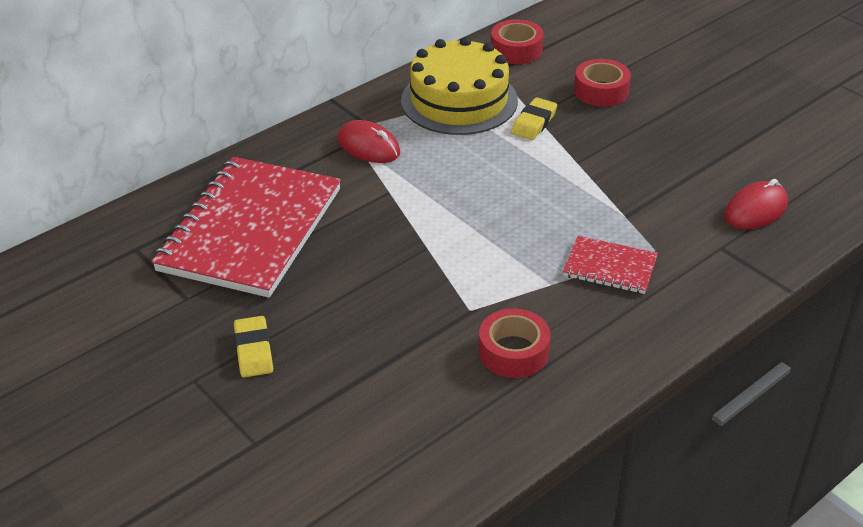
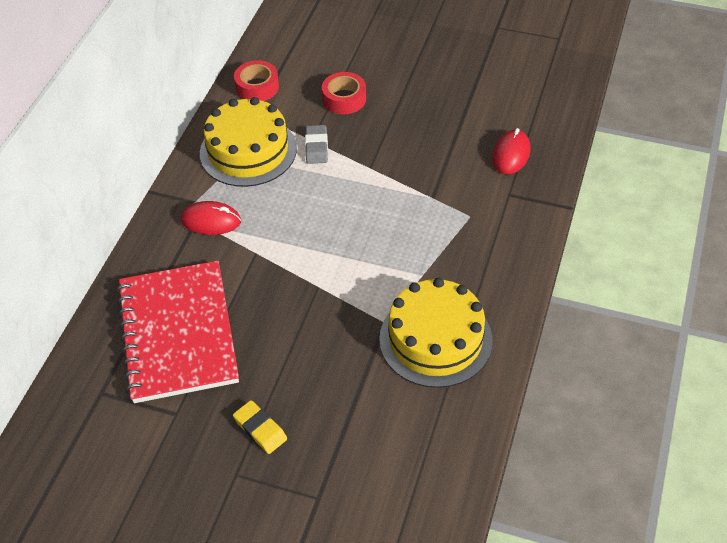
camera: 30 degrees left, 10 degrees up
(513, 352) = (435, 339): red tape -> yellow cake
(534, 123) = (316, 147): yellow eraser -> grey eraser
(610, 267) = (451, 243): red notebook -> none

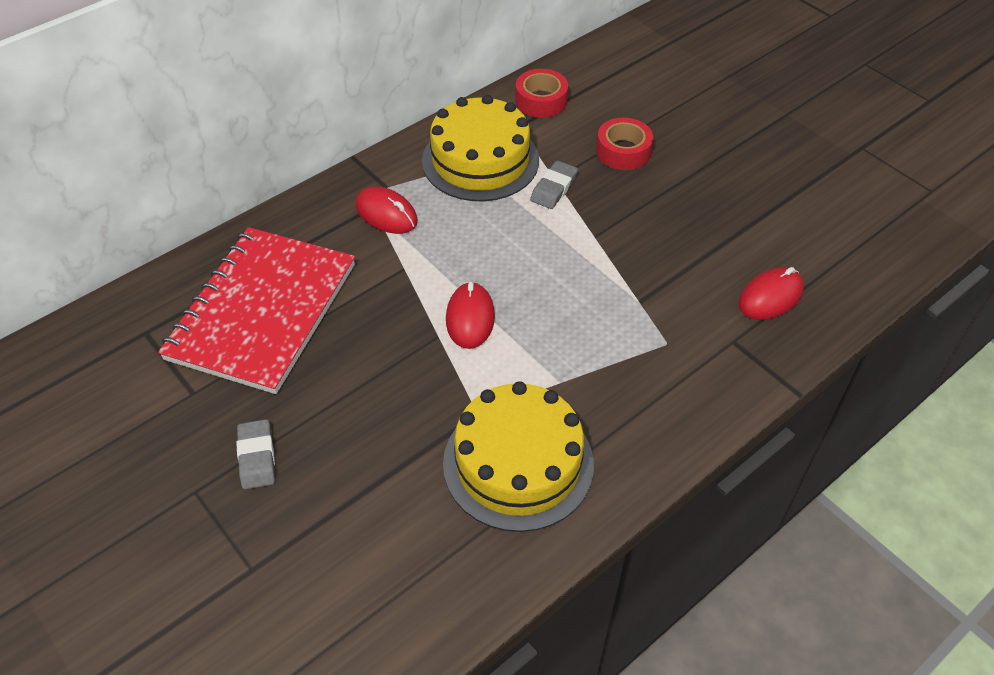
camera: 30 degrees right, 0 degrees up
(260, 429) = (257, 457): yellow eraser -> grey eraser
(330, 264) = (470, 318): none -> red mouse

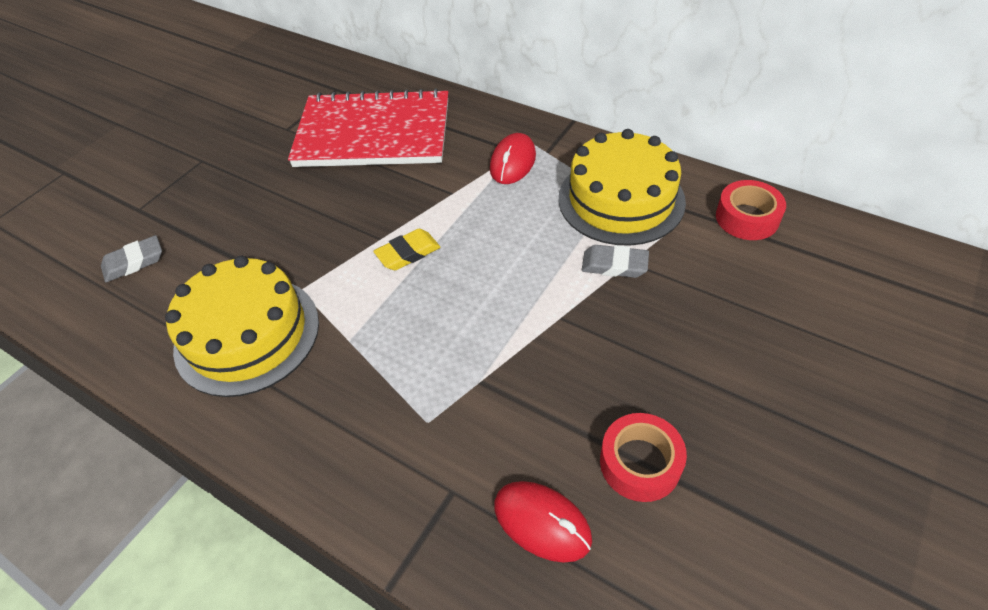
camera: 75 degrees right, 0 degrees up
(257, 457) = (234, 178): grey eraser -> grey eraser (134, 262)
(470, 318) = (408, 253): red mouse -> yellow eraser
(623, 151) = (714, 309): red tape -> red tape (640, 463)

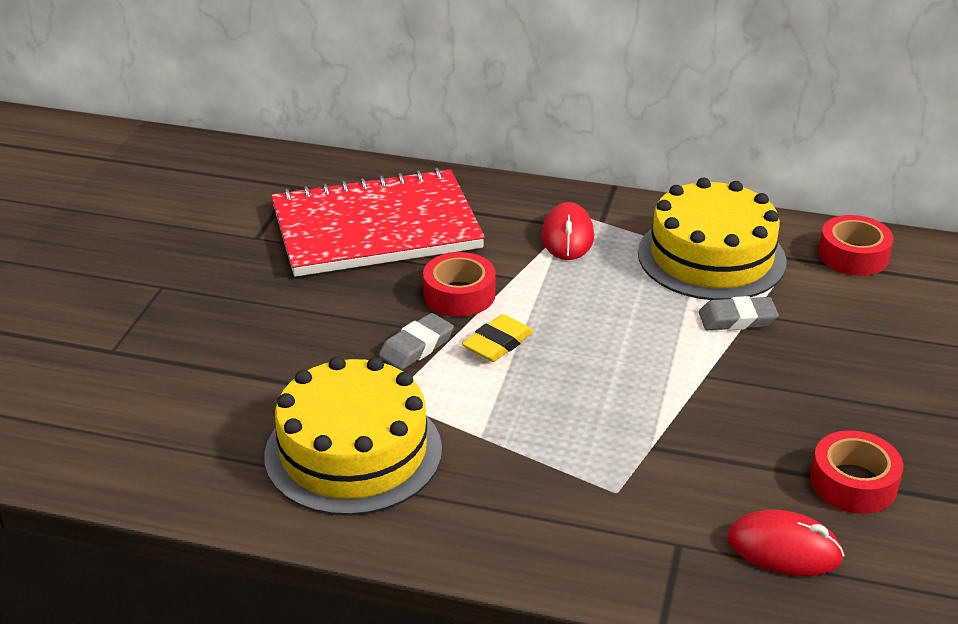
camera: 20 degrees left, 15 degrees down
(134, 262) = (150, 406): grey eraser -> grey eraser (416, 346)
(402, 202) = (459, 295): none -> red tape

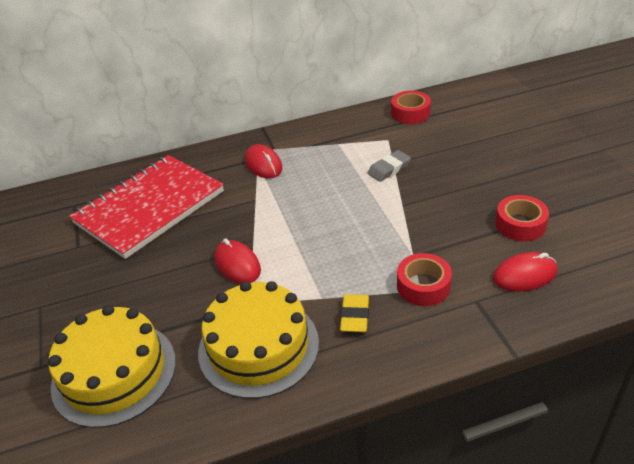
camera: 30 degrees left, 5 degrees up
(416, 346) = (237, 264): grey eraser -> red mouse
(459, 295) = (234, 223): red tape -> red tape (423, 286)
(497, 343) = (281, 240): yellow eraser -> yellow eraser (355, 316)
(711, 257) = (346, 143): yellow cake -> yellow cake (114, 373)

